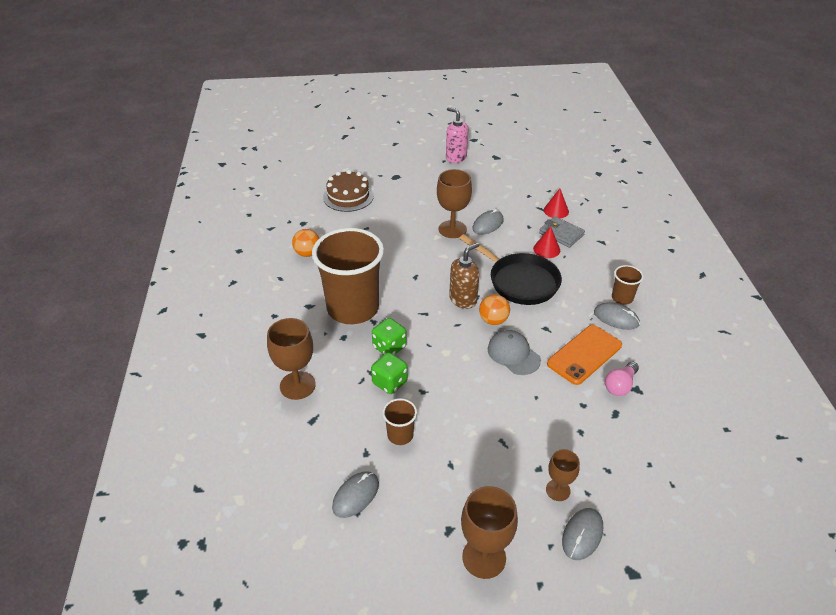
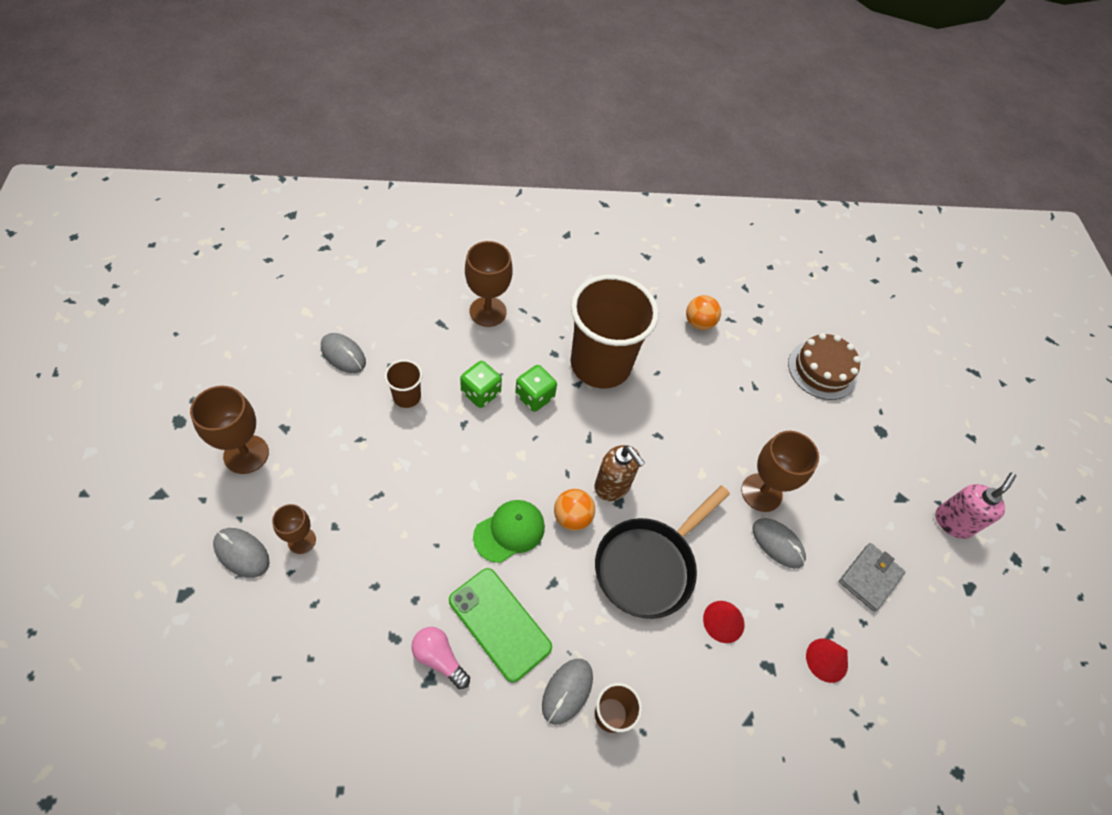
camera: 85 degrees right, 15 degrees up
(513, 354) = (509, 531): grey cap -> green cap
(561, 234) = (764, 654): grey wallet -> grey wallet (870, 578)
(584, 354) = (499, 623): orange phone -> green phone

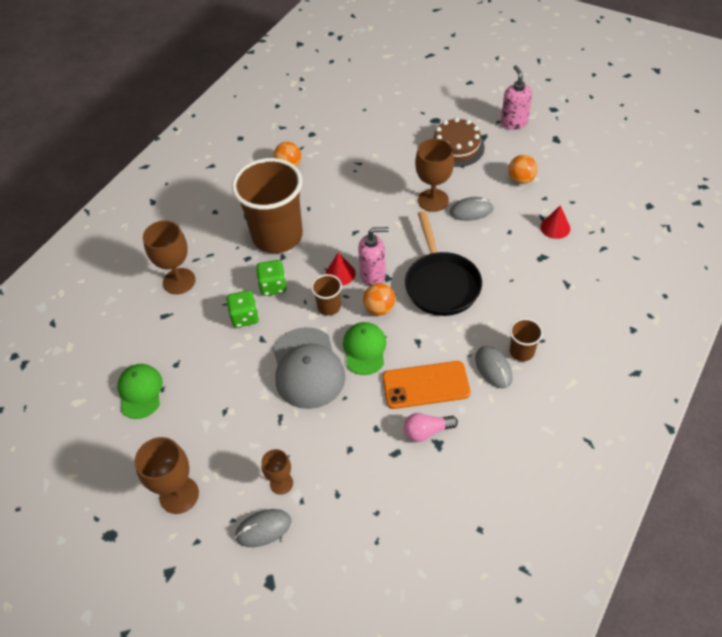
camera: 45 degrees left, 5 degrees down
(343, 354) = (140, 392): grey mouse -> green cap
(407, 397) = (212, 365): brown cup -> brown cup (329, 307)
(453, 487) = (307, 368): none -> grey cap
(499, 623) = (425, 385): green phone -> orange phone
(612, 486) = (373, 275): brown soap dispenser -> pink soap dispenser
(723, 621) = (501, 264): red cone -> red cone (340, 273)
(822, 370) = (373, 123): brown cake -> brown cake (456, 147)
(870, 578) = (521, 179): grey wallet -> orange ball

